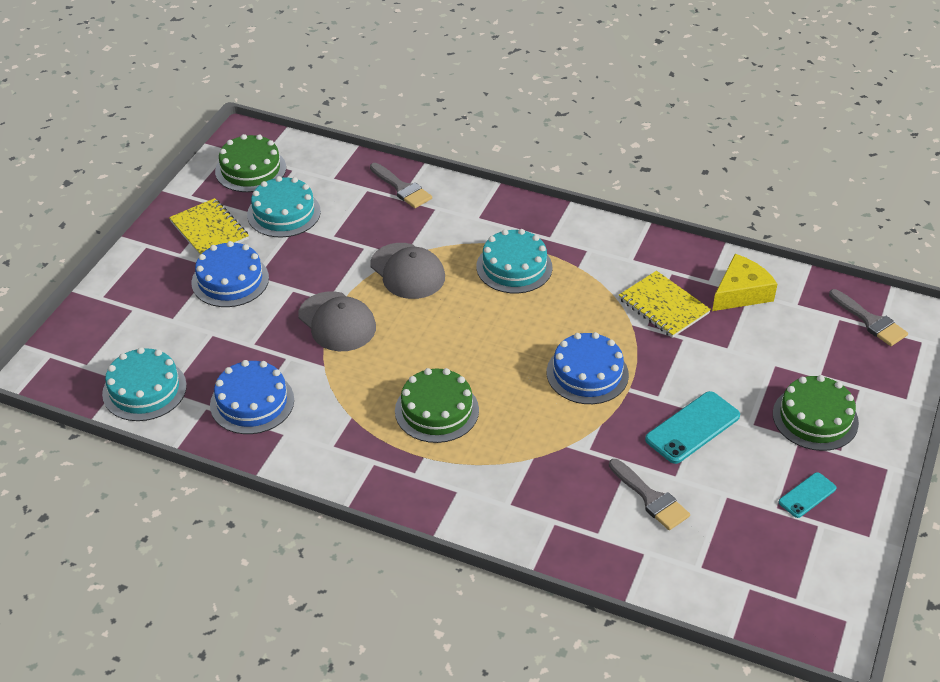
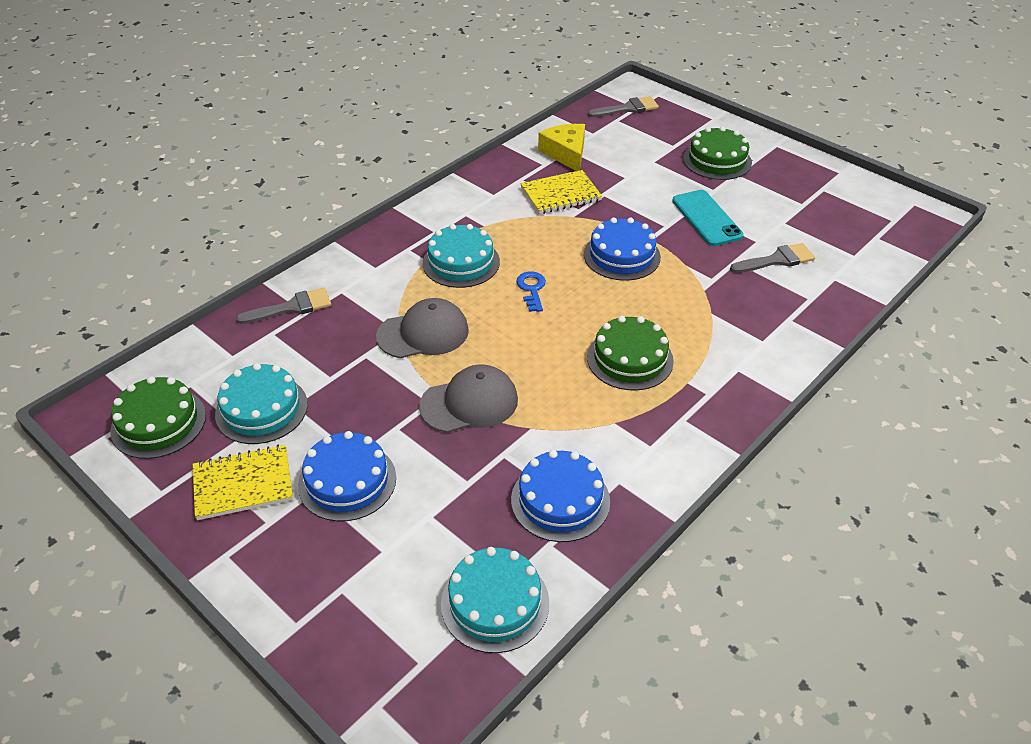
camera: 70 degrees left, 0 degrees up
(501, 322) = (531, 289): none -> blue key
(807, 495) = (793, 186): turquoise phone -> none

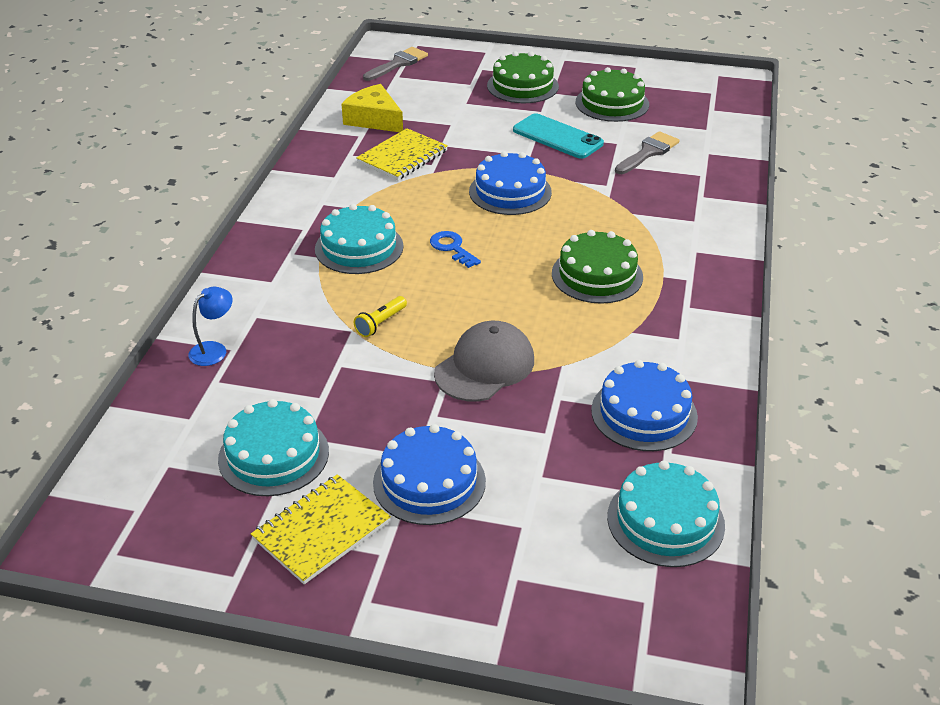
camera: 30 degrees left, 5 degrees down
(158, 423) = (165, 514): green cake -> green cake (612, 103)
(292, 307) = (214, 349): grey brush -> blue lamp
(423, 333) = (380, 323): grey cap -> yellow flashlight

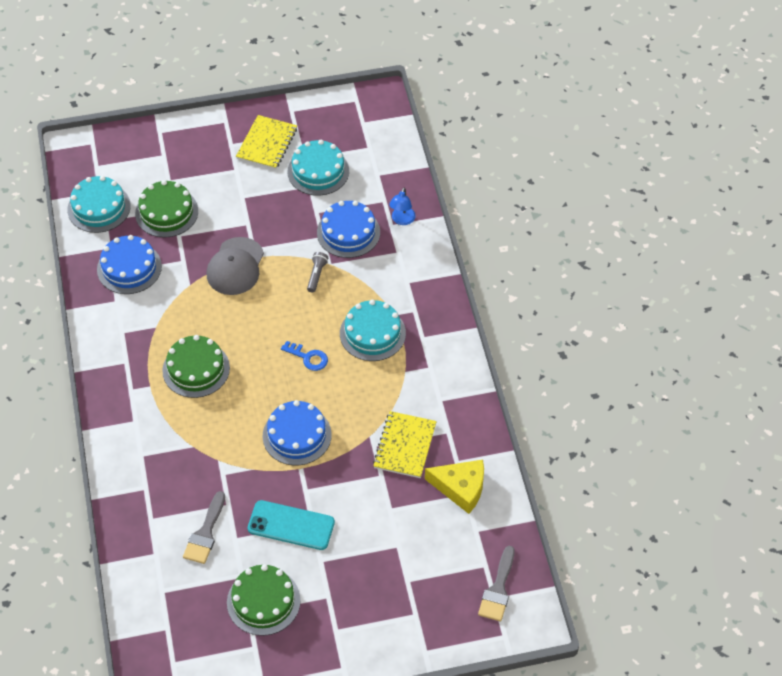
camera: 155 degrees right, 15 degrees up
(380, 323) = (316, 275): yellow flashlight -> grey flashlight
(429, 482) = (228, 186): blue cake -> blue cake (348, 232)
(522, 86) = (359, 598): green cake -> green cake (166, 212)

